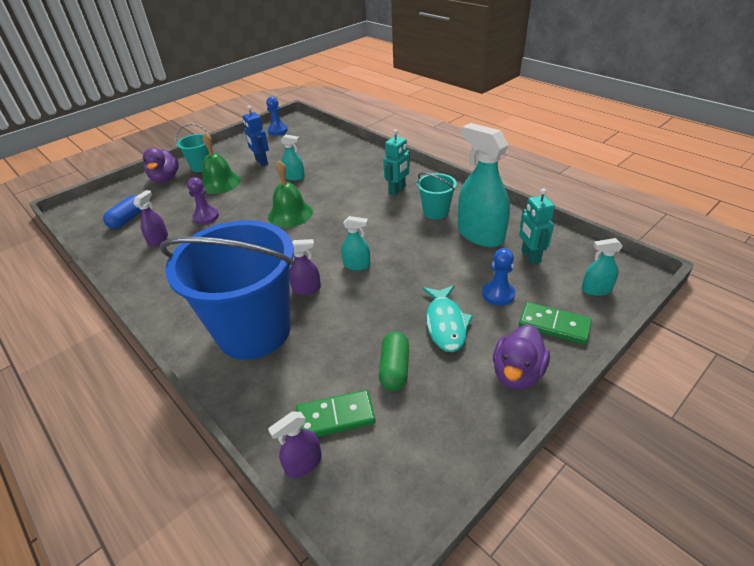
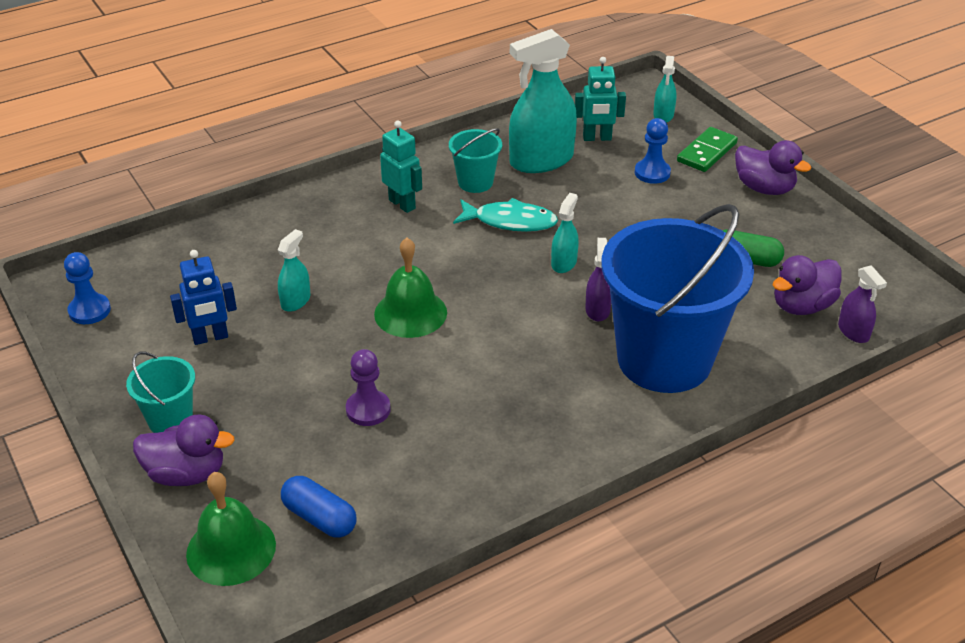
camera: 80 degrees left, 0 degrees up
(158, 240) = (411, 468): purple spray bottle -> none
(220, 183) = (256, 393): green bell -> green bell (231, 549)
(335, 417) = (802, 306): green domino -> purple duck
(445, 324) = (688, 215): turquoise fish -> turquoise fish (510, 221)

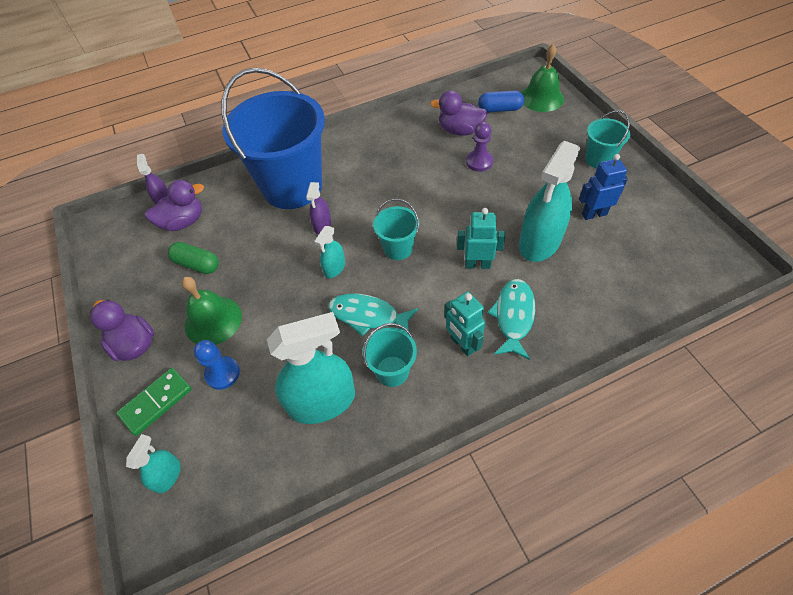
camera: 170 degrees left, 15 degrees up
(89, 310) = (695, 240): blue pawn -> none
(186, 473) = (577, 131): purple duck -> purple duck (460, 130)
(295, 301) = (540, 242): turquoise spray bottle -> turquoise spray bottle, size x2.06
(319, 518) = (499, 109): blue capsule -> blue capsule turned 45 degrees counterclockwise
(343, 228) = (513, 317): none -> turquoise fish
(410, 313) = (454, 228): green bell -> green bell (213, 320)
(485, 286) = (398, 248): none -> turquoise bucket
(597, 138) = (255, 436): turquoise robot -> turquoise robot (477, 264)

